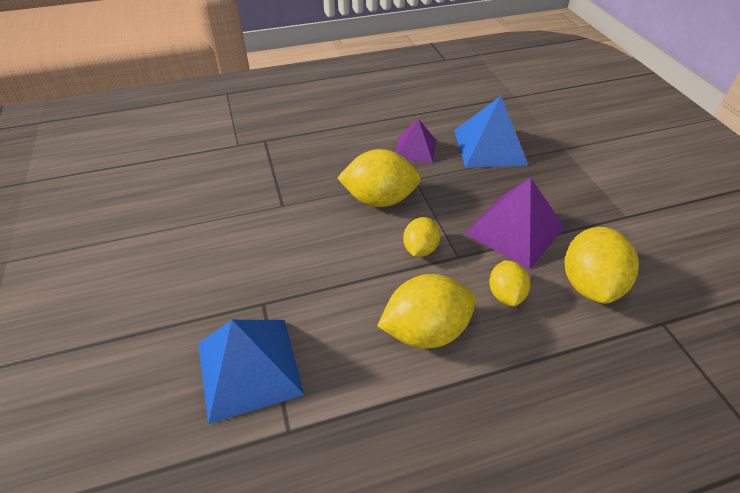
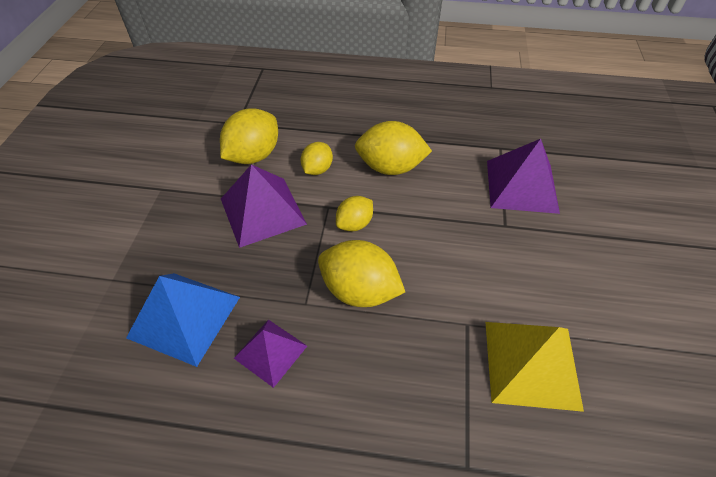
camera: 155 degrees left, 5 degrees up
(227, 197) = (531, 363): none -> yellow pyramid
(249, 368) = (521, 186): blue pyramid -> purple pyramid

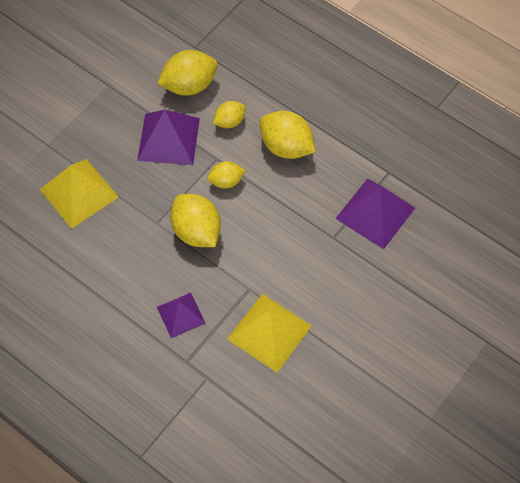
camera: 30 degrees right, 10 degrees up
(184, 317) = (79, 193): blue pyramid -> yellow pyramid
(270, 352) = (118, 242): purple pyramid -> purple pyramid (181, 315)

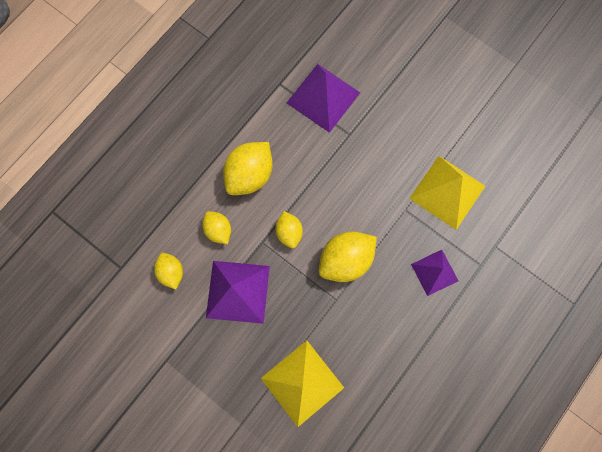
camera: 90 degrees left, 15 degrees up
(189, 85) = (171, 272): yellow lemon -> yellow lemon, size x0.59

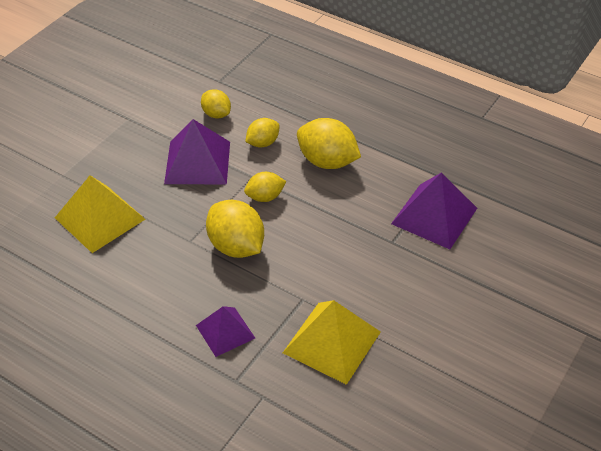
camera: 85 degrees right, 30 degrees down
(171, 272) = (216, 114): yellow lemon -> yellow lemon turned 75 degrees clockwise

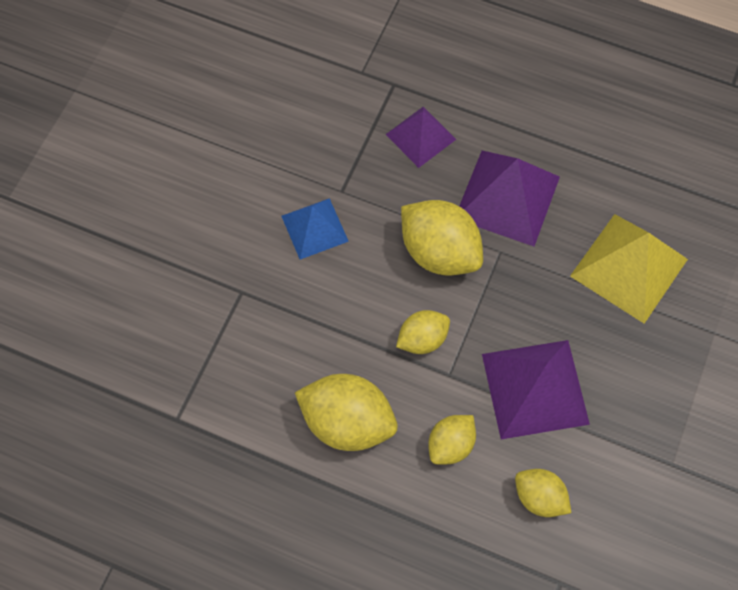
camera: 170 degrees right, 20 degrees up
(330, 275) = (314, 228): none -> blue pyramid
(331, 342) = (299, 142): yellow pyramid -> none
(434, 215) = (187, 344): purple pyramid -> purple pyramid (507, 197)

